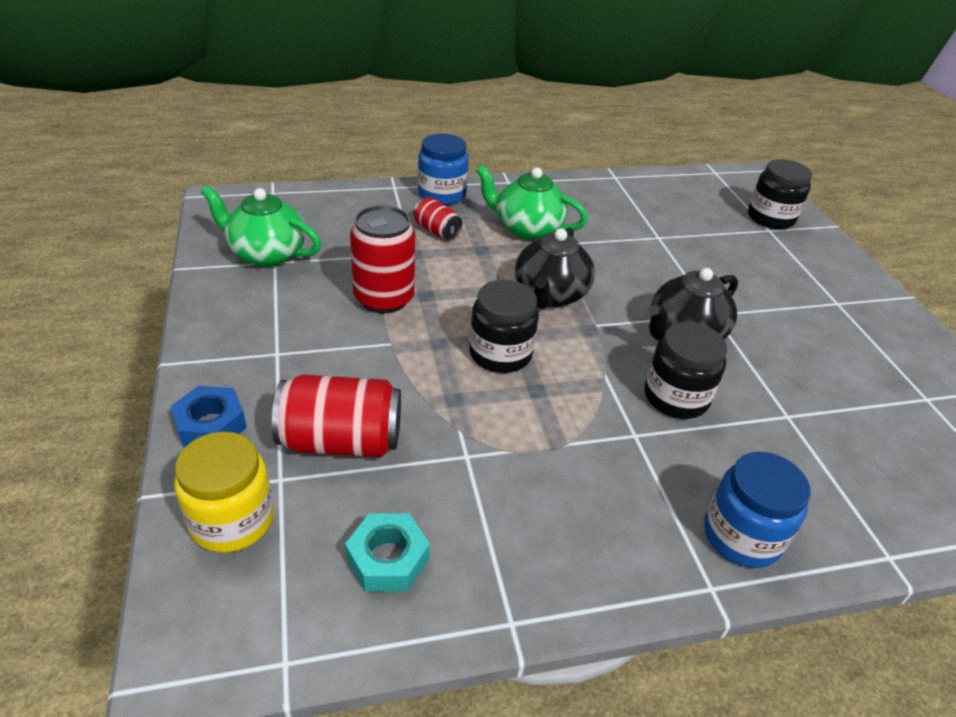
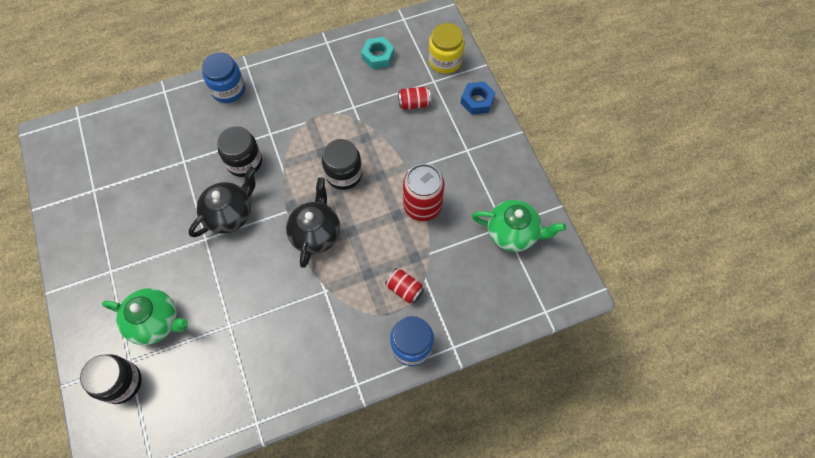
camera: 175 degrees right, 25 degrees up
(341, 441) = (414, 104): red can -> red can, size x0.56
(527, 228) = (336, 310): green teapot -> green teapot (156, 321)

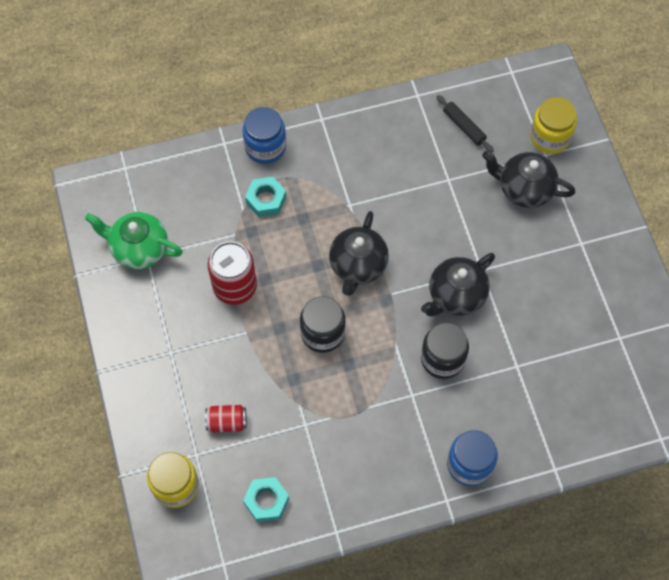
camera: 175 degrees left, 0 degrees up
(121, 382) = (550, 137): black jar -> yellow jar
(156, 321) = (524, 189): green teapot -> black teapot
(209, 387) = (464, 127): none -> black rolling pin
(405, 289) = (266, 200): red can -> turquoise nut
(477, 101) = (144, 419): blue nut -> none

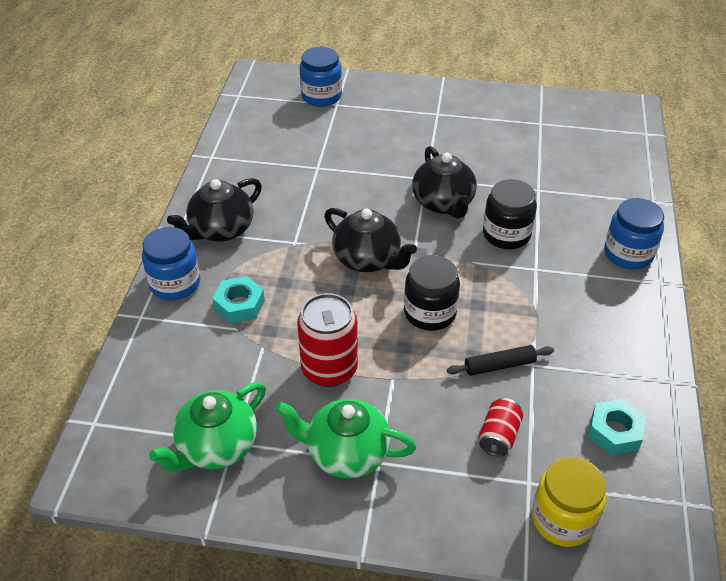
camera: 65 degrees left, 20 degrees down
(168, 329) = (346, 453): none -> green teapot
(464, 127) = (270, 140): black rolling pin -> black rolling pin (499, 366)
(524, 189) = (361, 126): black teapot -> black teapot (221, 230)
(550, 137) = (321, 96): yellow jar -> blue jar

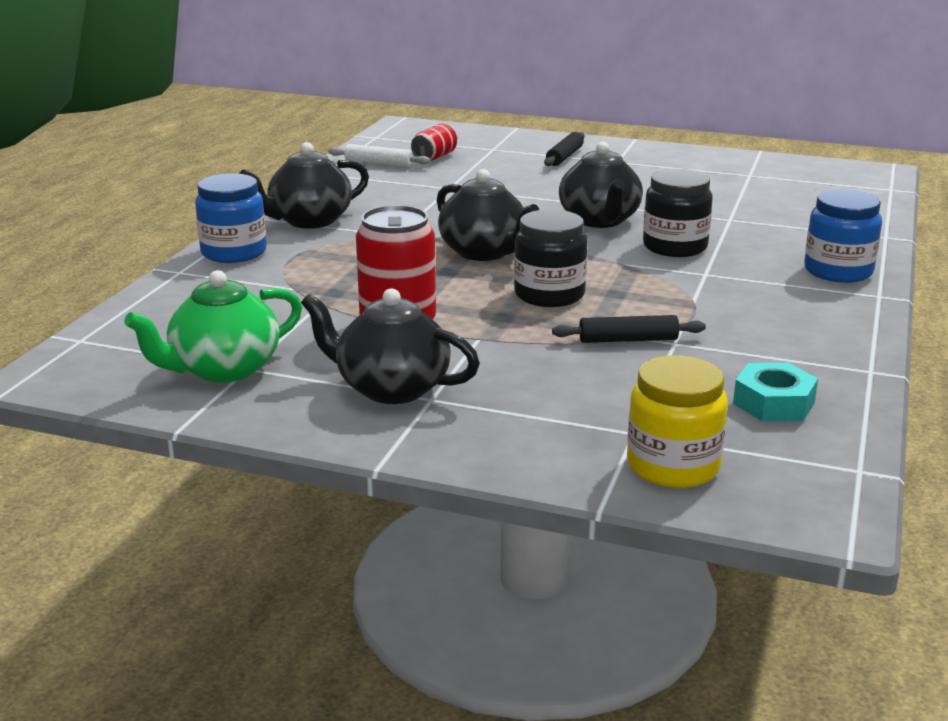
camera: 10 degrees right, 20 degrees down
(239, 305) = (305, 272): turquoise nut -> none
(252, 137) = (378, 164): none -> white rolling pin
(321, 96) = (476, 142): blue jar -> none
(346, 453) = (391, 388): green teapot -> black teapot
(395, 111) = (564, 157): none -> black rolling pin
(499, 436) = (606, 392): red can -> red can (434, 157)

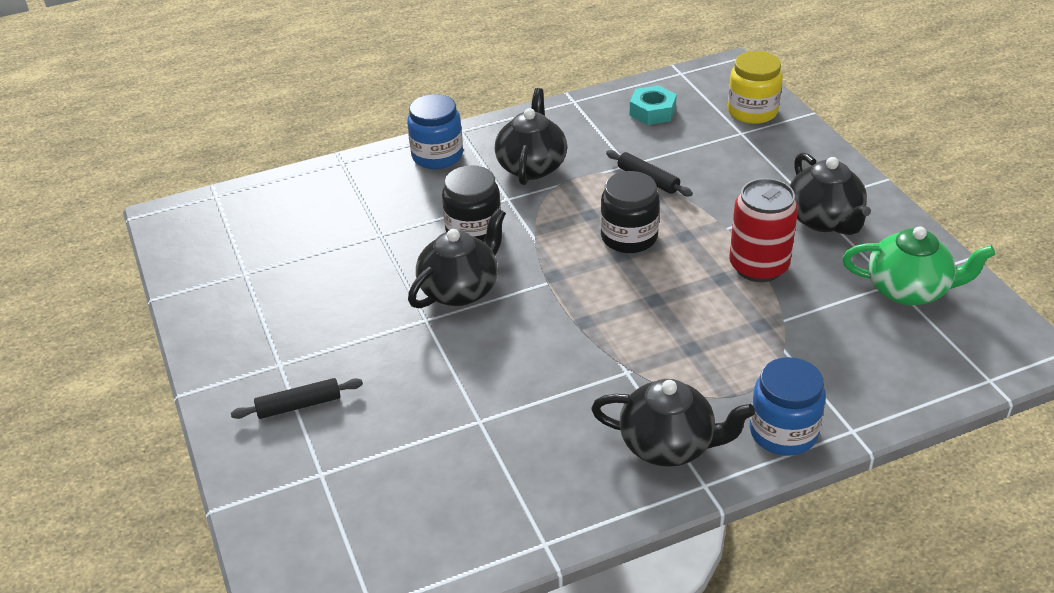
camera: 130 degrees left, 15 degrees up
(378, 164) = (467, 523): white rolling pin -> none
(434, 157) = (397, 498): red can -> none
(484, 252) = (599, 305): black teapot -> black teapot (531, 166)

